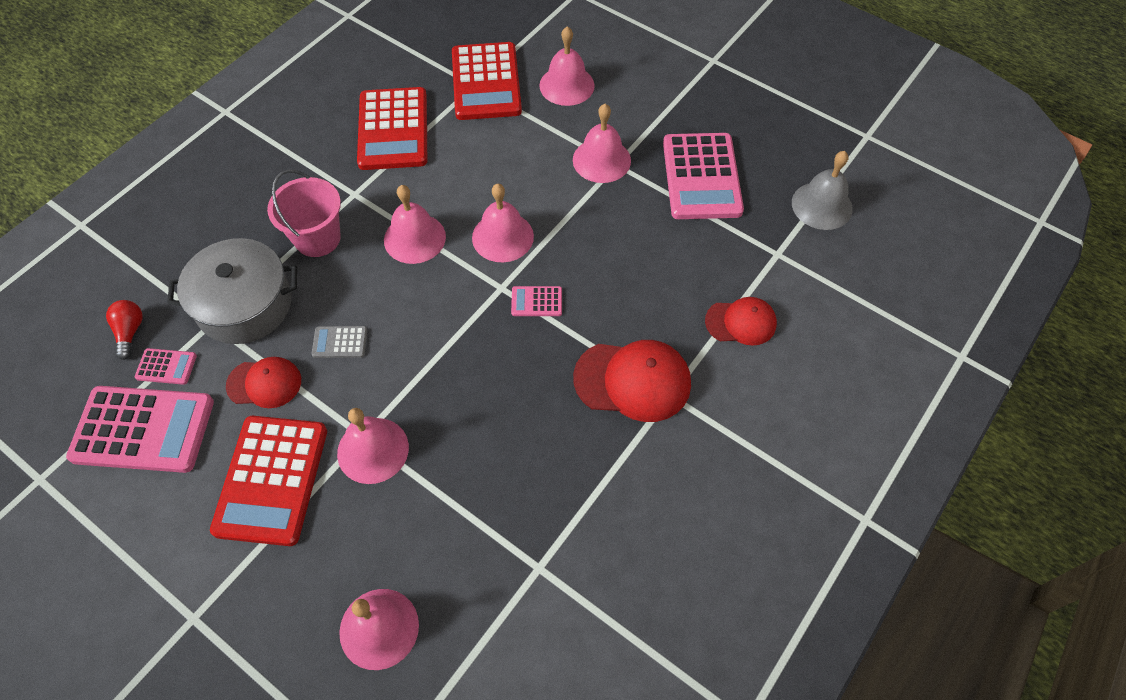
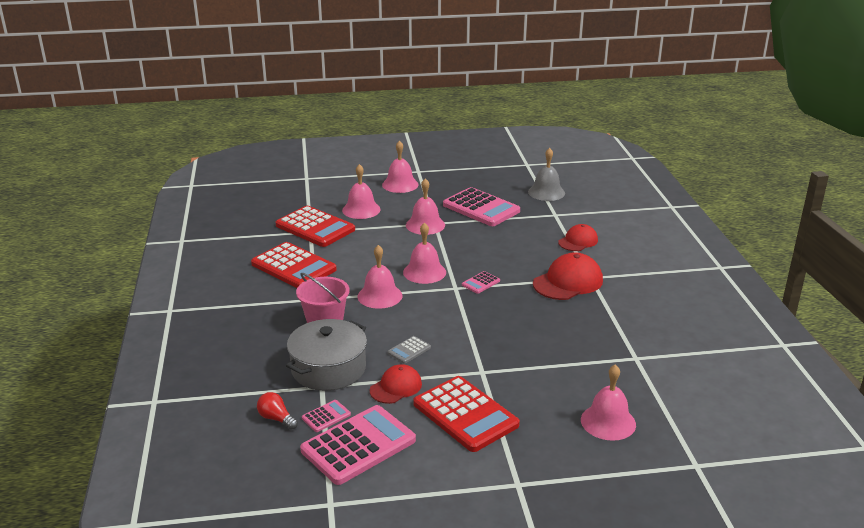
camera: 45 degrees left, 30 degrees down
(373, 450) = (496, 373): pink bell -> pink bell (400, 184)

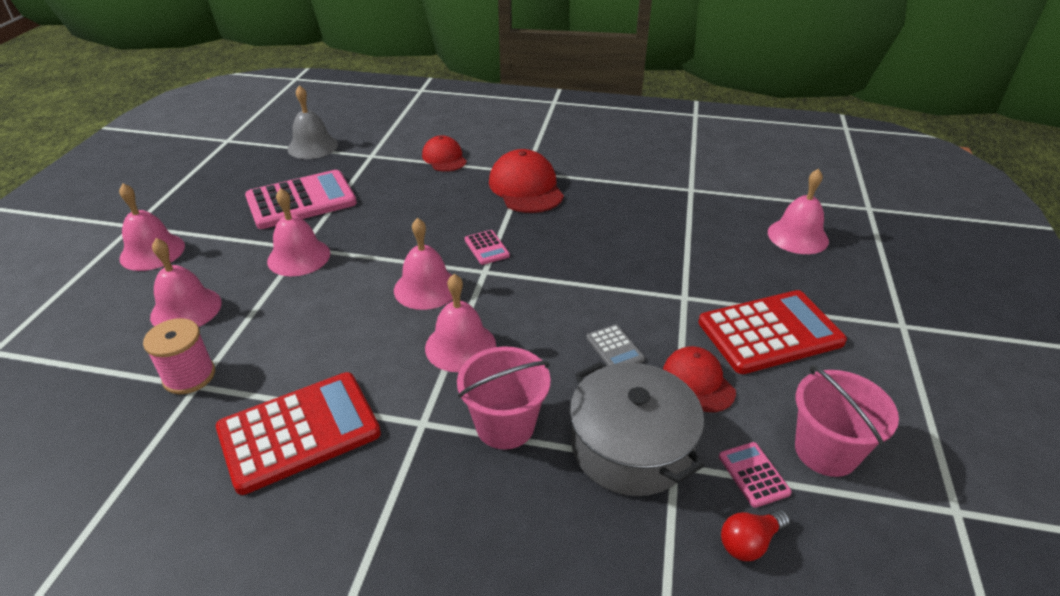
camera: 70 degrees left, 10 degrees up
(315, 227) = (189, 376): red calculator -> pink spool
(358, 445) = (826, 451): pink calculator -> pink bucket

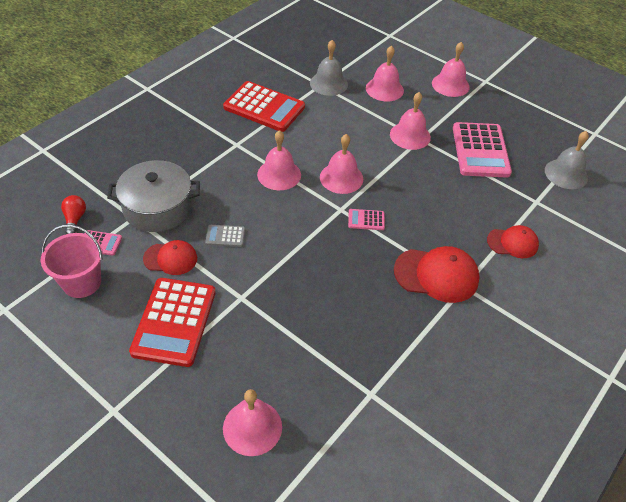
camera: 115 degrees right, 10 degrees up
(189, 376) = (328, 83): pink spool -> grey bell
(299, 431) = (264, 107): red calculator -> red calculator turned 60 degrees counterclockwise
(505, 425) = (210, 170): pink bucket -> none

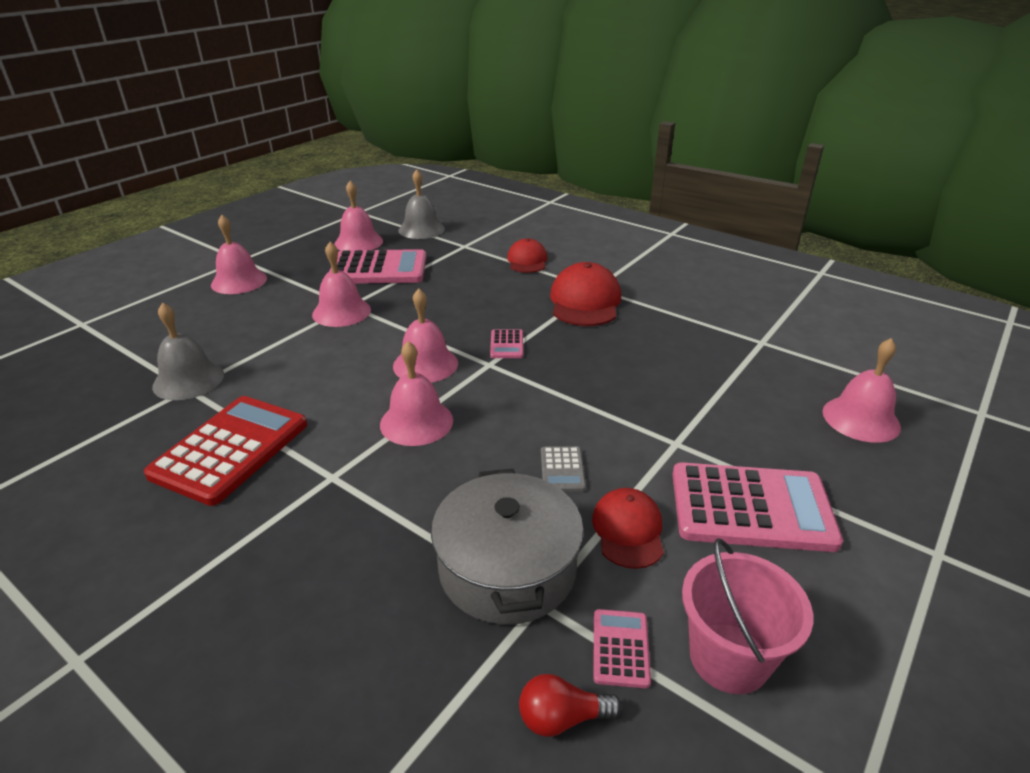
camera: 90 degrees left, 15 degrees down
(174, 322) = (751, 507): red calculator -> pink calculator
(384, 89) = (227, 329): pink bell -> pink bell (358, 242)

